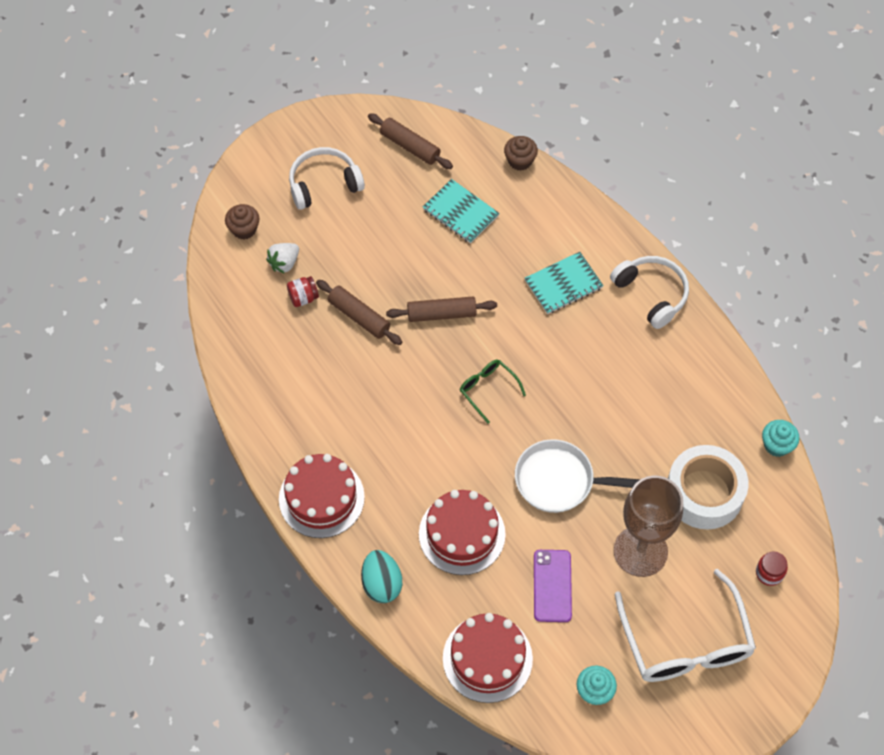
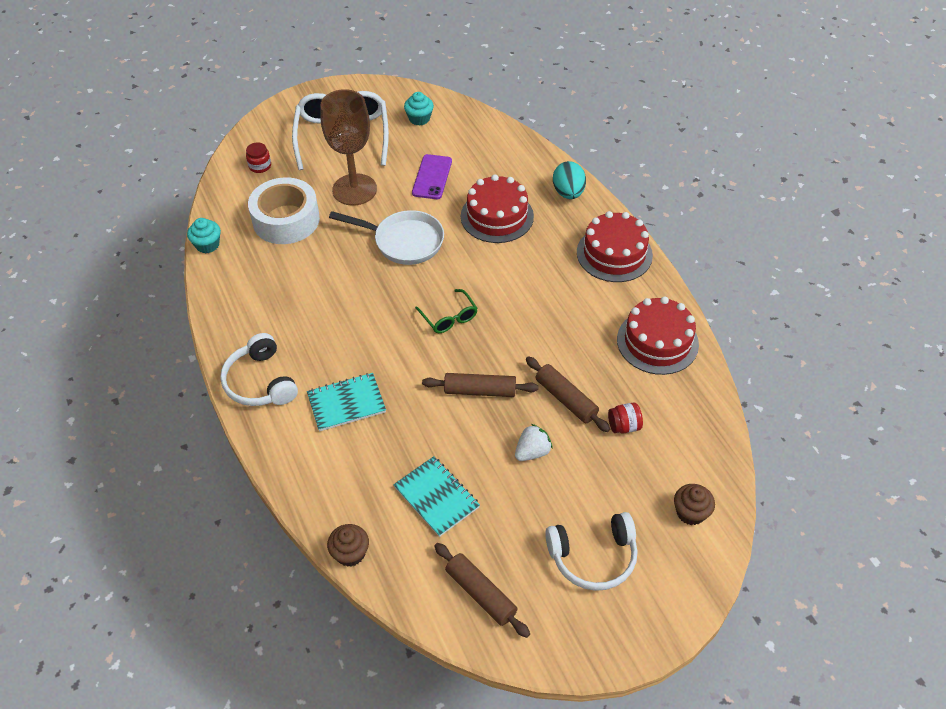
camera: 170 degrees left, 10 degrees down
(284, 263) = (643, 466): white strawberry -> white strawberry (532, 452)
(487, 658) = (493, 143): red cake -> red cake (657, 342)

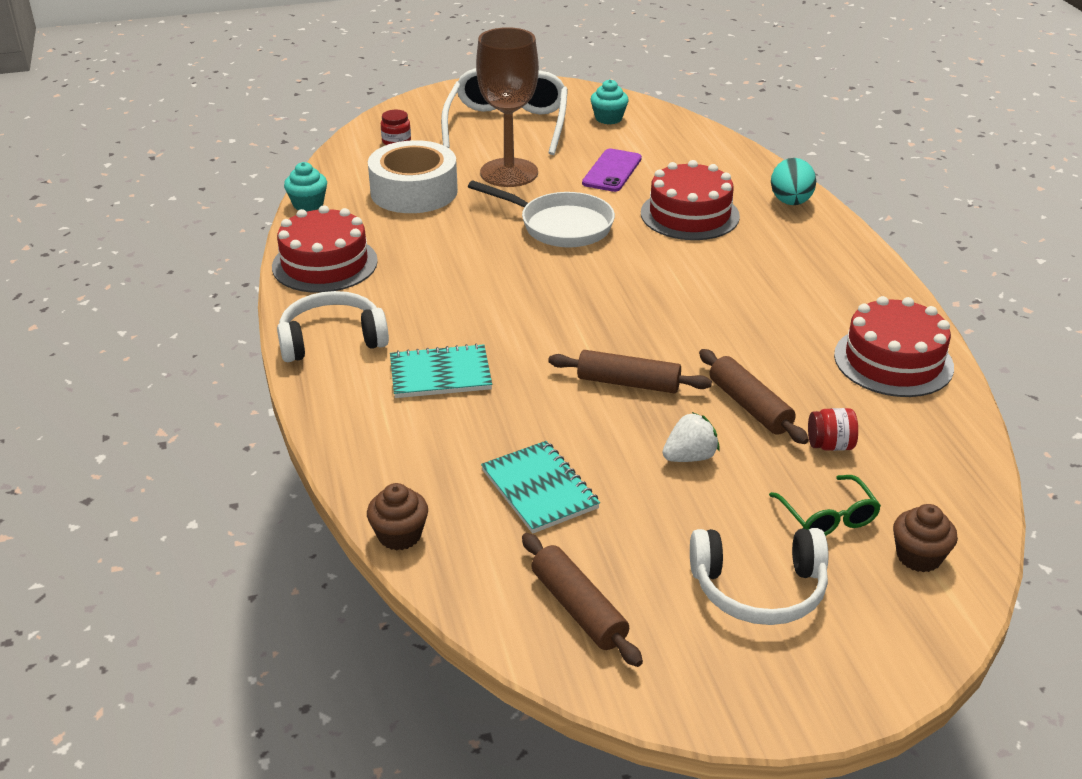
camera: 10 degrees right, 15 degrees down
(260, 382) = (332, 340): white headphones -> white headphones turned 90 degrees clockwise
(449, 317) = (602, 304): green glasses -> green glasses (827, 516)
(614, 254) = (844, 266): red cake -> red cake (325, 264)

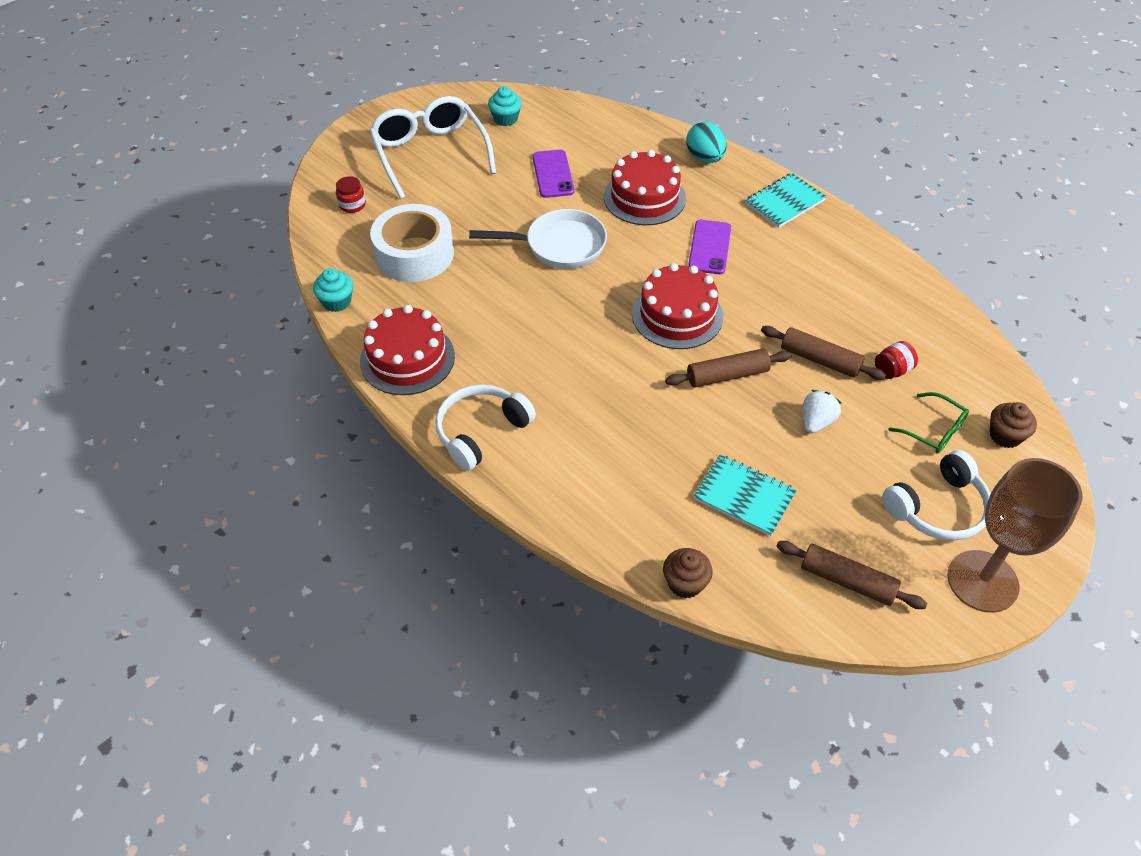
camera: 30 degrees left, 15 degrees up
(440, 374) = (591, 427): turquoise notebook -> turquoise notebook (784, 202)
(509, 173) = (474, 205): brown goblet -> brown goblet (982, 581)
(720, 274) = (709, 247): none -> purple phone
(893, 361) = (877, 280): red cake -> red cake (677, 315)

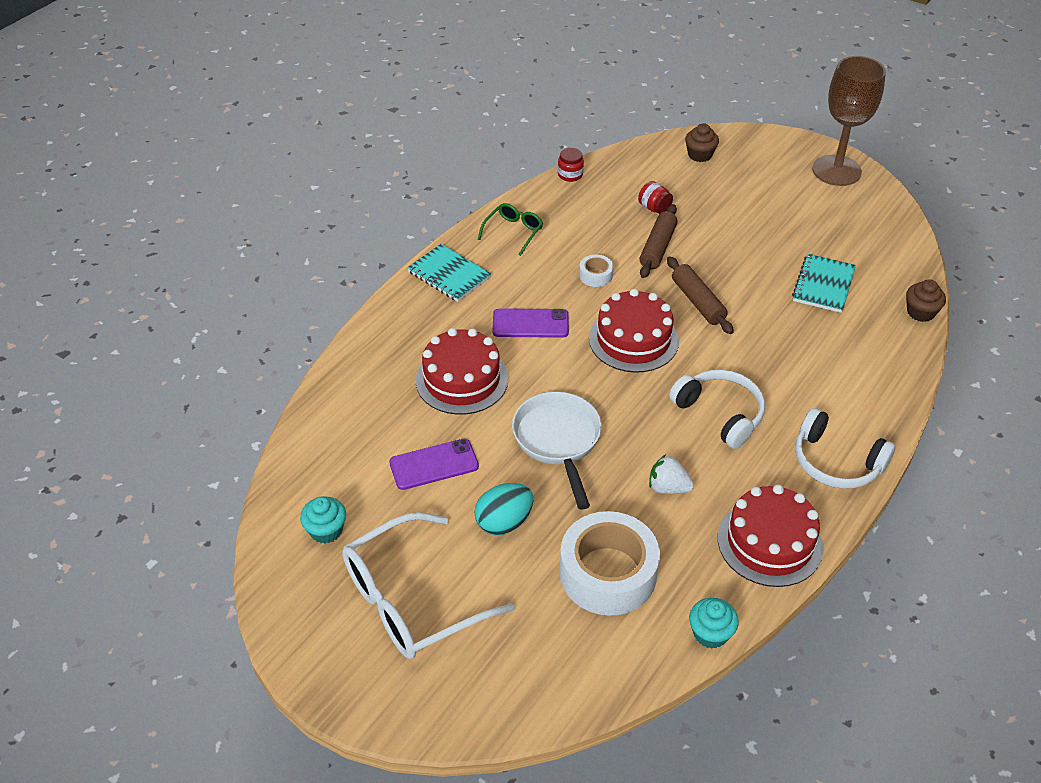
camera: 100 degrees left, 5 degrees down
(352, 205) = (533, 665): red jar -> red jar (570, 175)
(705, 158) = (384, 337): turquoise egg -> turquoise egg (504, 522)
(776, 303) = (595, 275): none -> white tape
(816, 422) = (728, 248): white strawberry -> white strawberry (668, 488)
(847, 581) = (871, 231): brown rolling pin -> none
(933, 430) = (709, 188): green glasses -> green glasses (513, 232)
(938, 508) = (784, 188): white headphones -> white headphones (720, 414)

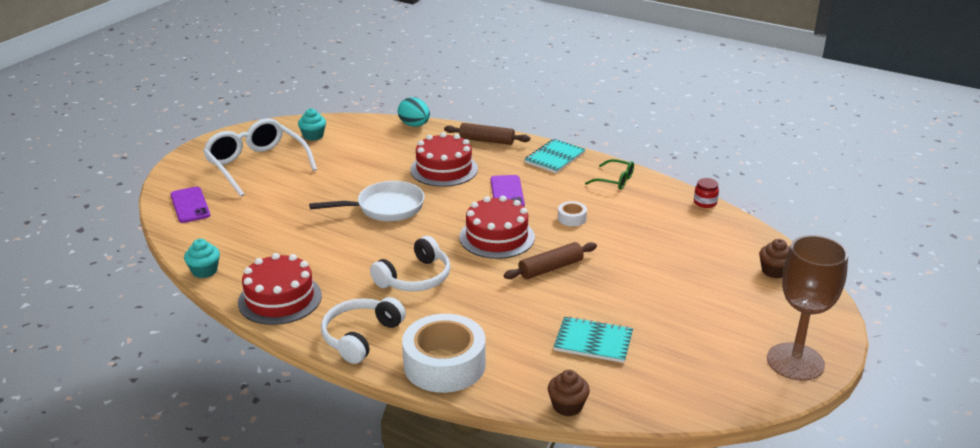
camera: 85 degrees right, 15 degrees down
(434, 464) = (364, 165): purple phone -> purple phone (190, 205)
(504, 522) = (312, 191): turquoise egg -> turquoise egg (414, 125)
(608, 573) = (263, 230): white tape -> white tape (444, 364)
(654, 208) = (675, 245): red jar -> none
(658, 248) = (618, 248): brown rolling pin -> brown rolling pin (486, 140)
(668, 488) = (338, 254): white strawberry -> none

